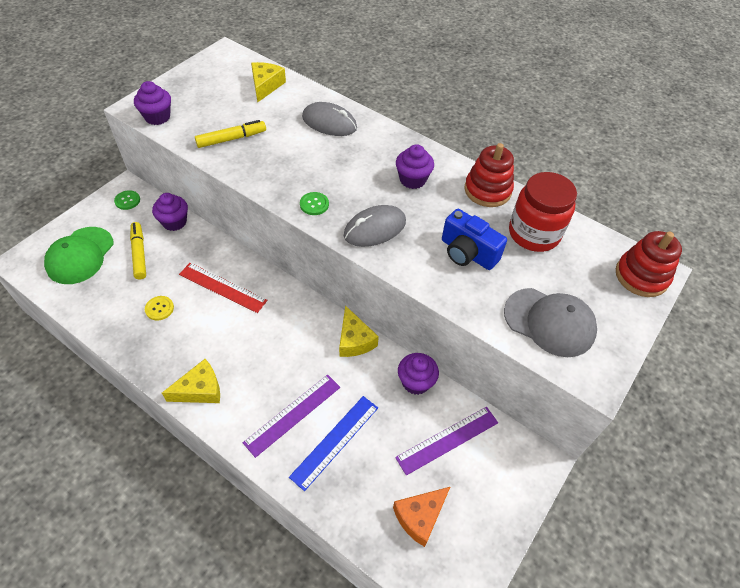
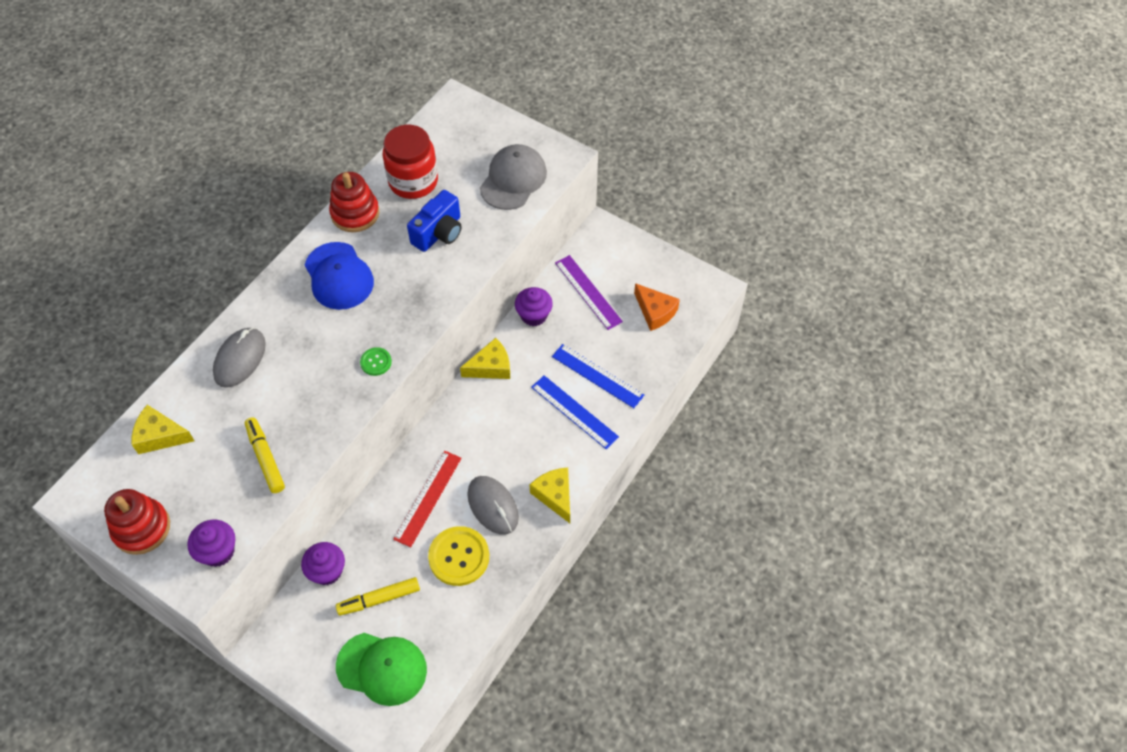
camera: 90 degrees left, 5 degrees up
(127, 200) = (287, 638): green button -> none
(159, 308) = (459, 557): yellow button -> yellow button, size x1.95
(293, 414) = (574, 412): purple ruler -> blue ruler
(375, 228) = (409, 307): grey mouse -> grey mouse (493, 506)
(412, 179) = (339, 276): purple cupcake -> blue cap
(641, 276) = (461, 112): red stacking toy -> red stacking toy (141, 528)

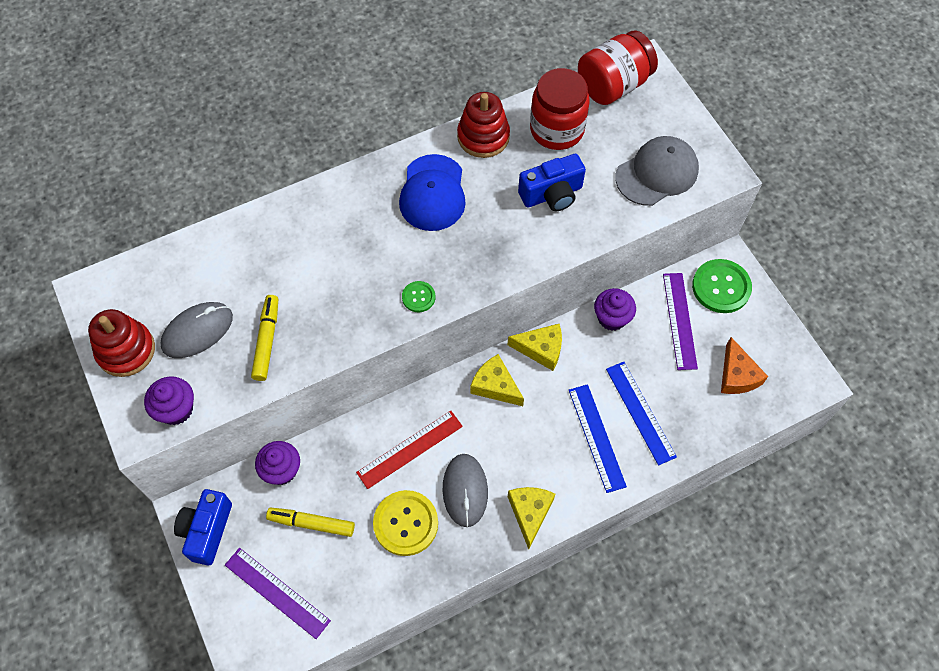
camera: 30 degrees right, 5 degrees up
(160, 436) = (190, 270): yellow cheese -> yellow cheese (495, 386)
(240, 359) = (299, 231): grey mouse -> grey mouse (197, 331)
(290, 654) = (207, 531): none -> blue camera
(382, 668) = (277, 592): green cap -> purple ruler
(439, 127) = (613, 85): none -> red jar
(605, 252) = (721, 287): none -> green button

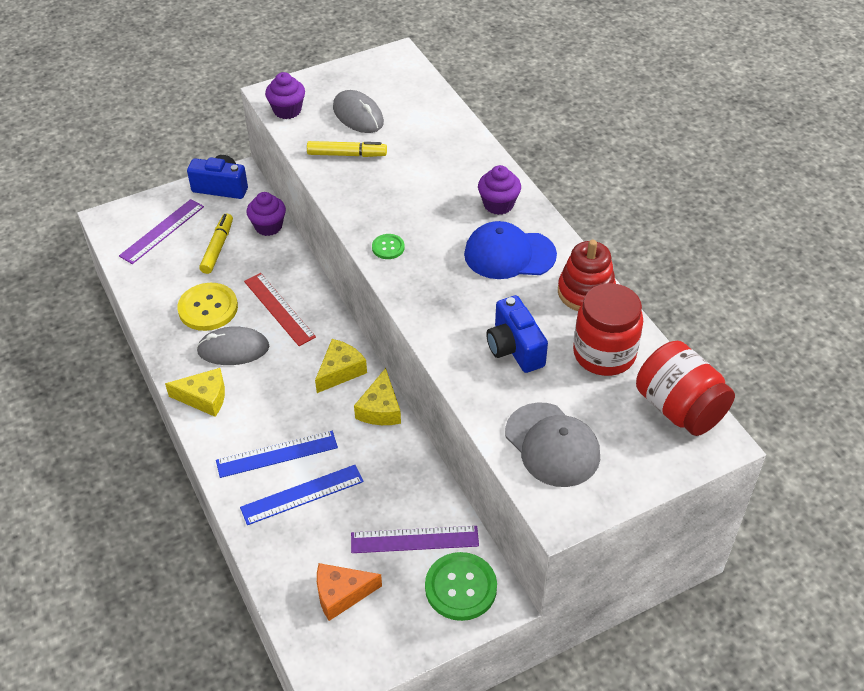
camera: 90 degrees right, 15 degrees down
(126, 350) = (342, 80): red stacking toy -> none
(612, 318) = (418, 473): purple cupcake -> purple cupcake (498, 204)

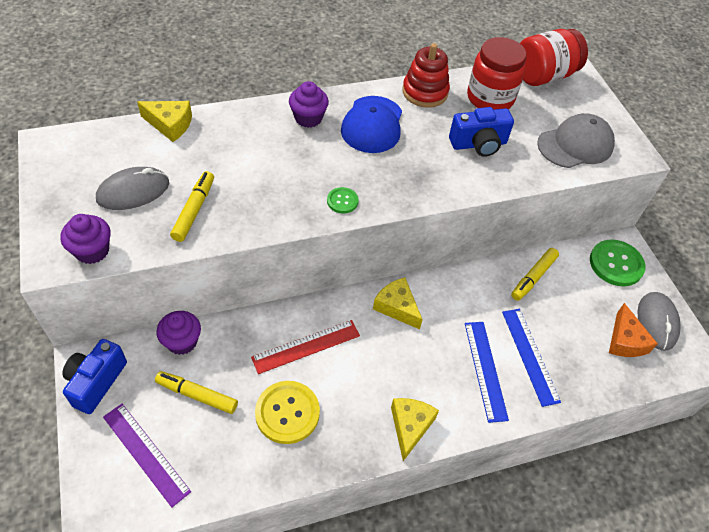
camera: 85 degrees left, 5 degrees up
(233, 349) = (351, 393): grey mouse -> grey mouse (657, 322)
(380, 409) = (444, 284): yellow cheese -> yellow cheese (170, 125)
(413, 494) = (533, 277): none -> yellow marker
(414, 539) = (575, 284): purple ruler -> none

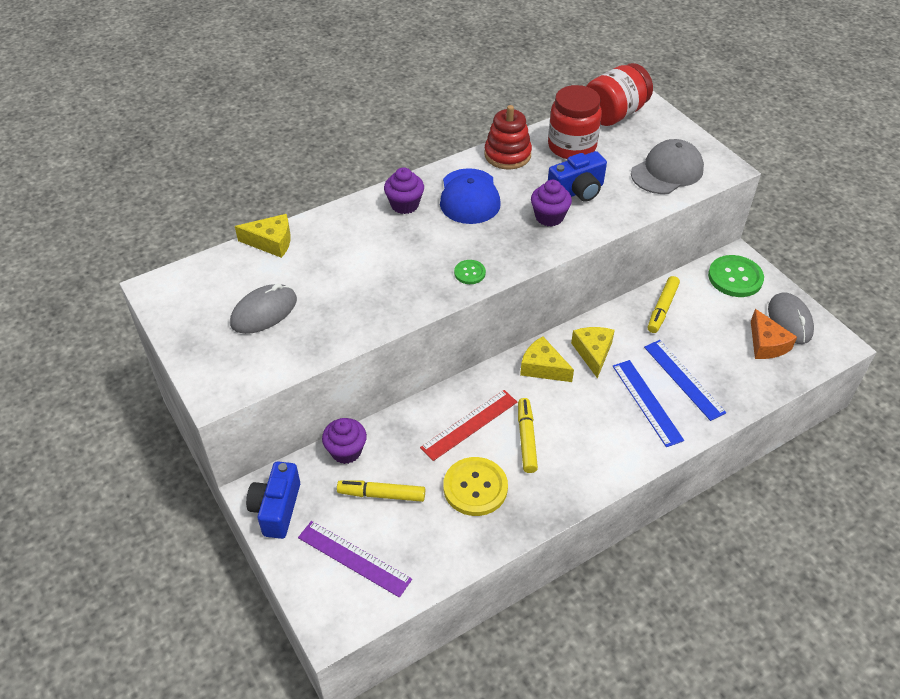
camera: 10 degrees left, 5 degrees down
(92, 251) = (249, 374): purple cupcake -> purple cupcake (549, 217)
(194, 210) = (331, 315): yellow marker -> yellow marker (526, 439)
(410, 427) = (595, 469): yellow cheese -> yellow cheese (593, 353)

